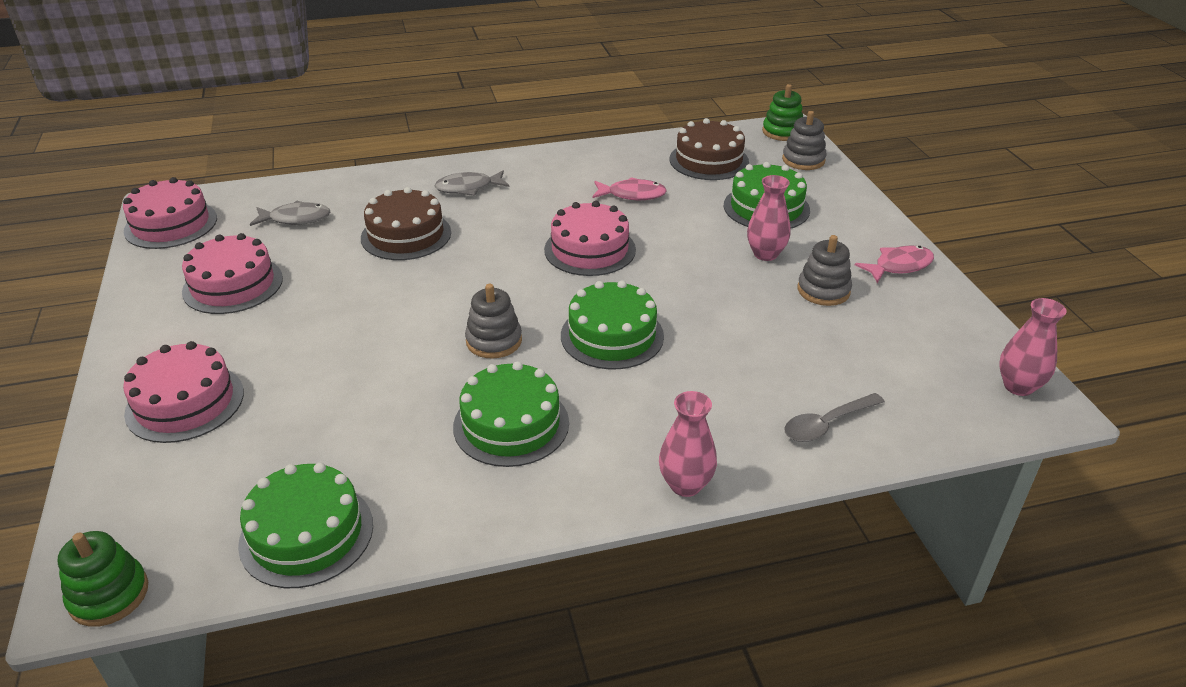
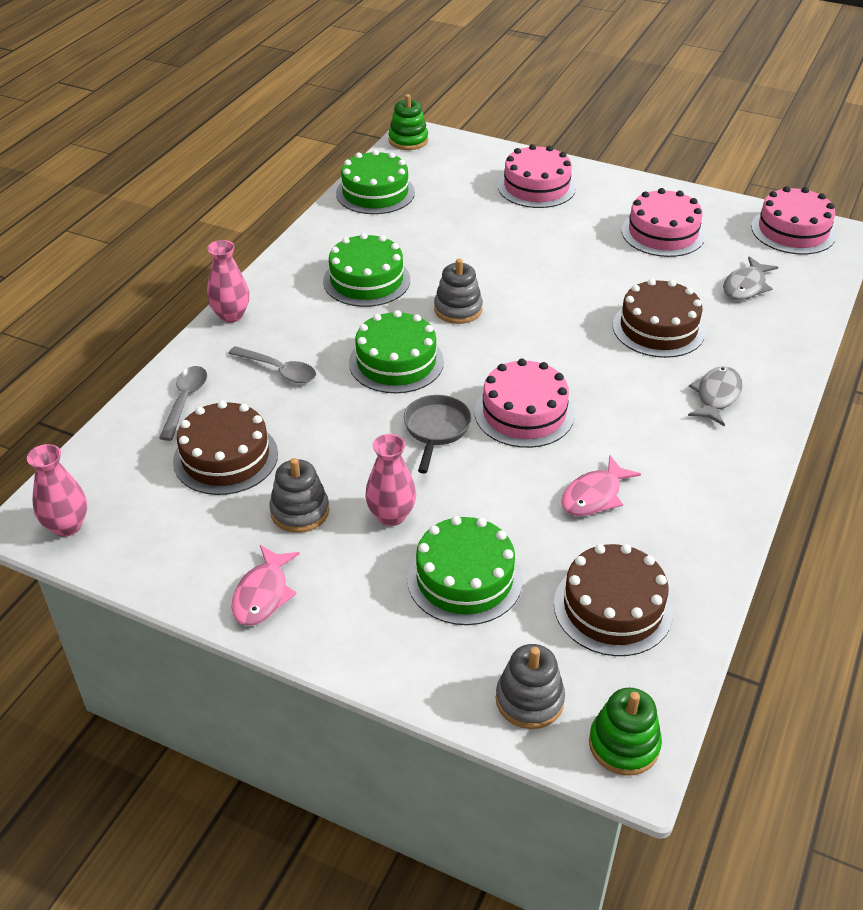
camera: 130 degrees right, 5 degrees up
(662, 277) = (436, 430): none -> grey pan
(712, 394) = (279, 370): none -> grey spoon
(839, 356) = (225, 457): none -> brown cake

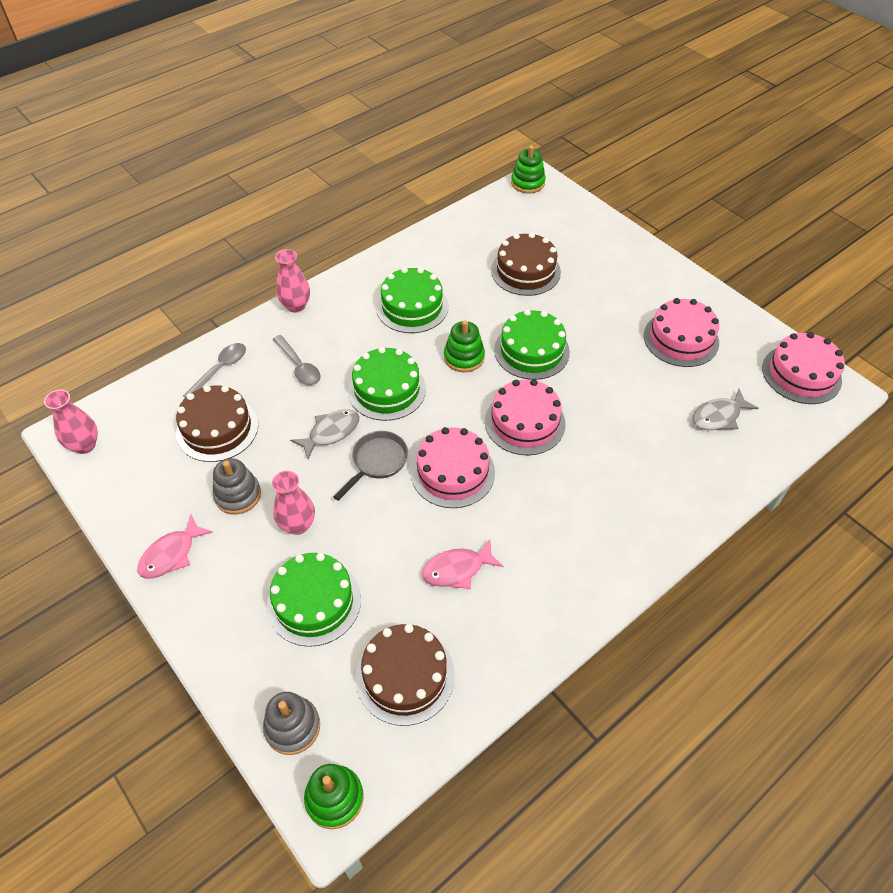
camera: 25 degrees right, 10 degrees up
(375, 193) = (470, 226): green cake -> green cake (531, 351)
(458, 309) = (464, 357): grey stacking toy -> green stacking toy
(536, 187) = (603, 259): pink cake -> pink cake (525, 422)
(658, 328) = (614, 432): brown cake -> brown cake (525, 271)
(716, 396) = (618, 515): grey fish -> grey fish (331, 432)

